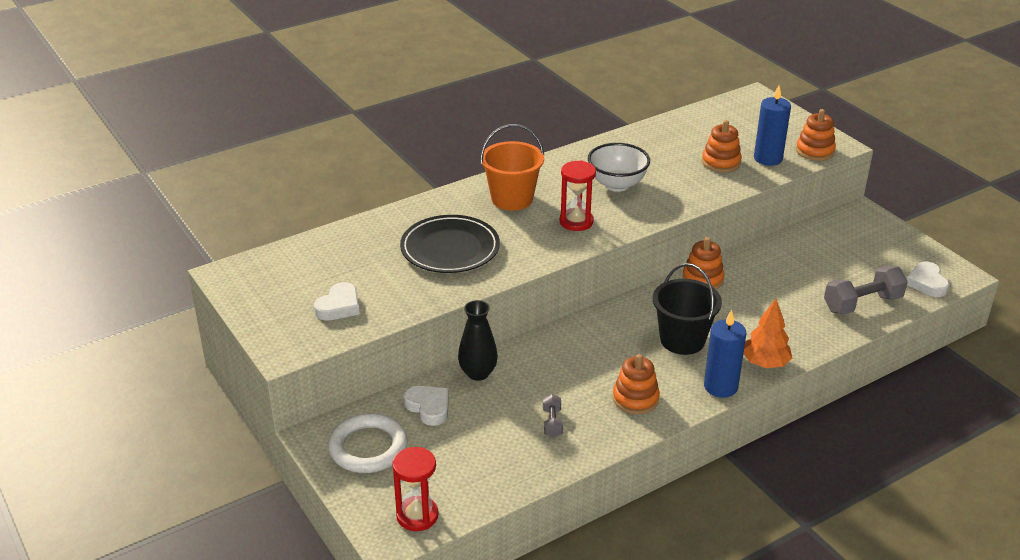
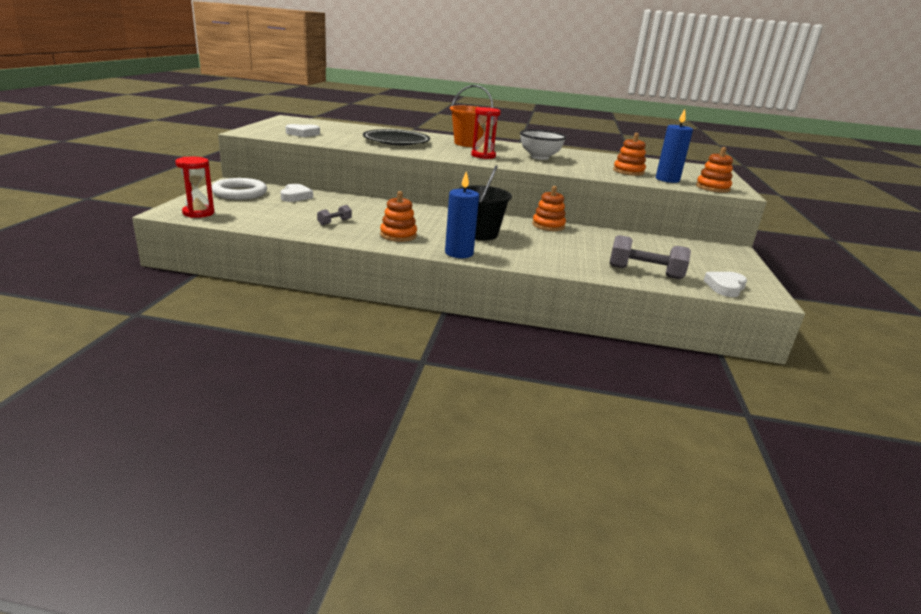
camera: 40 degrees right, 10 degrees down
(478, 373) = (345, 199): black vase -> none
(765, 363) = (511, 259): orange tree -> none

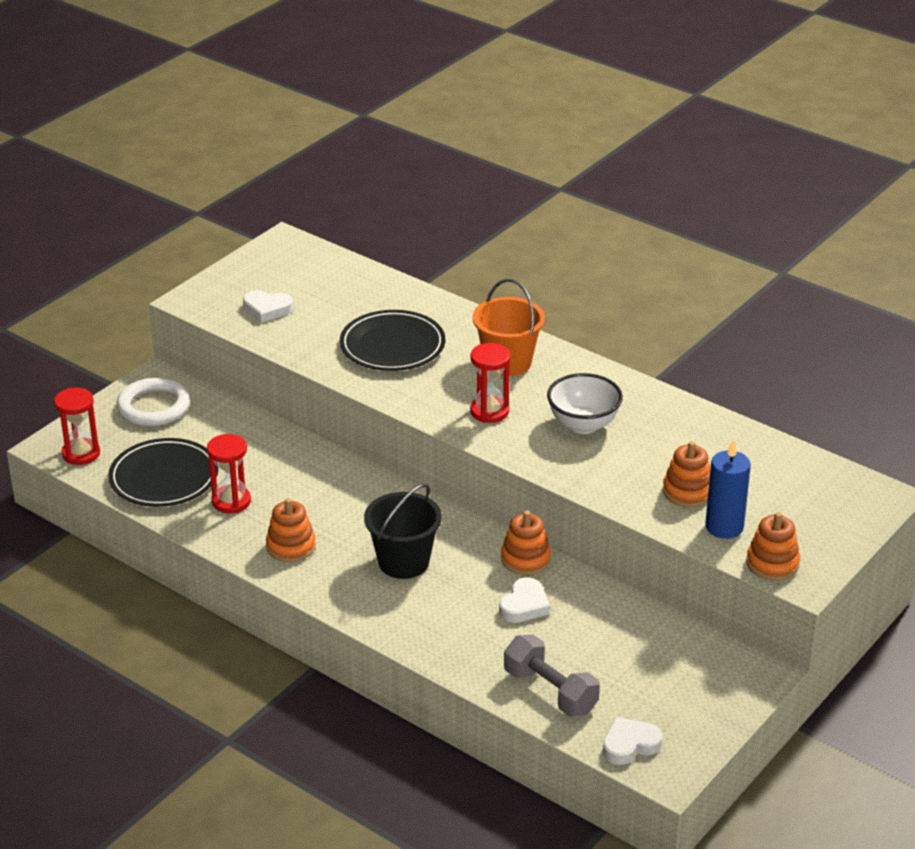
camera: 30 degrees right, 10 degrees up
(274, 217) = (164, 478): none -> black plate
(295, 196) = (221, 426): white heart -> white heart (524, 605)
(334, 222) = (231, 501): grey dumbbell -> red hourglass
(459, 253) = (337, 600): blue candle -> none

